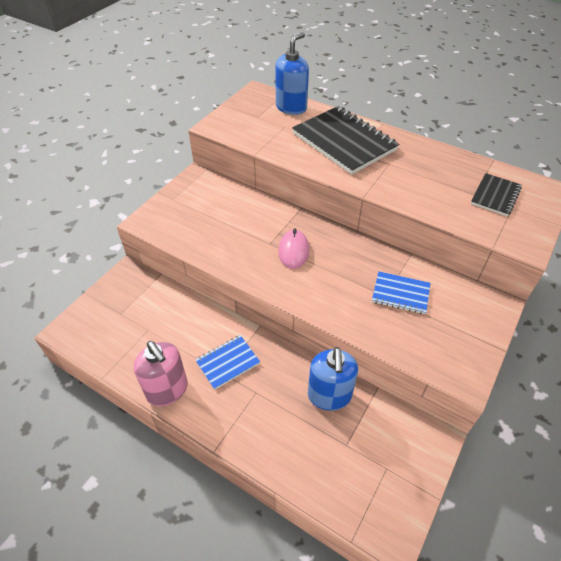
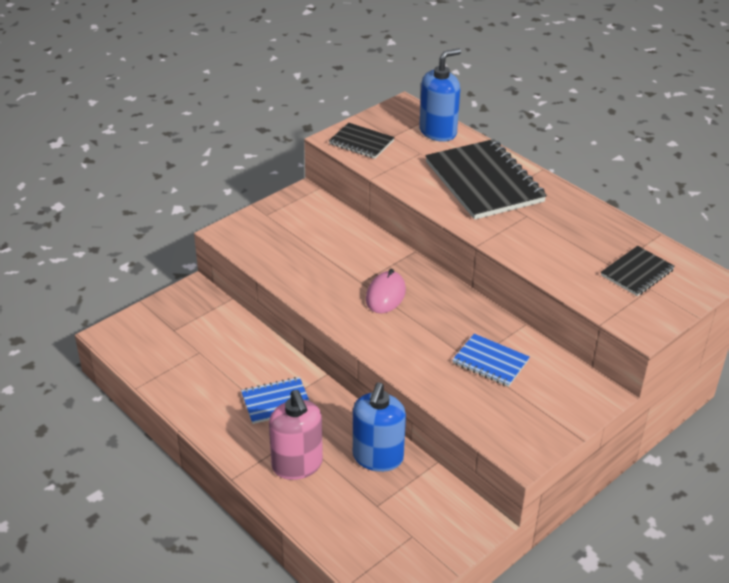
camera: 15 degrees right, 10 degrees down
(167, 390) = (201, 413): pink soap dispenser -> pink soap dispenser (297, 465)
(235, 126) = (361, 142): none -> black notebook

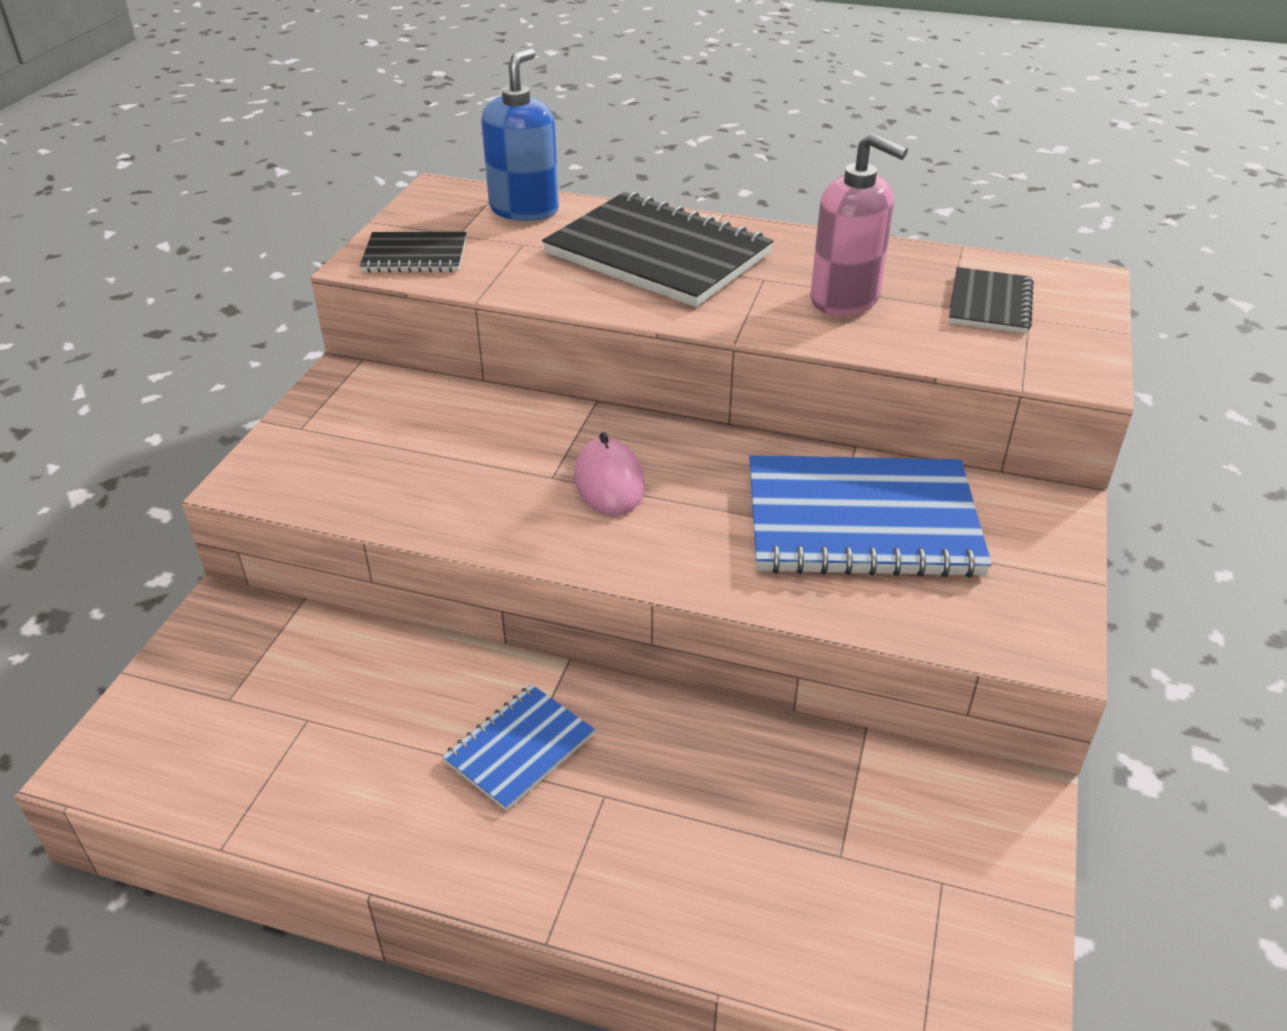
camera: 30 degrees left, 0 degrees up
(297, 465) = (646, 850): pink soap dispenser -> pink soap dispenser (845, 299)
(377, 457) = (769, 766): blue soap dispenser -> none
(490, 362) = (861, 522): blue notebook -> blue notebook, size x1.93

